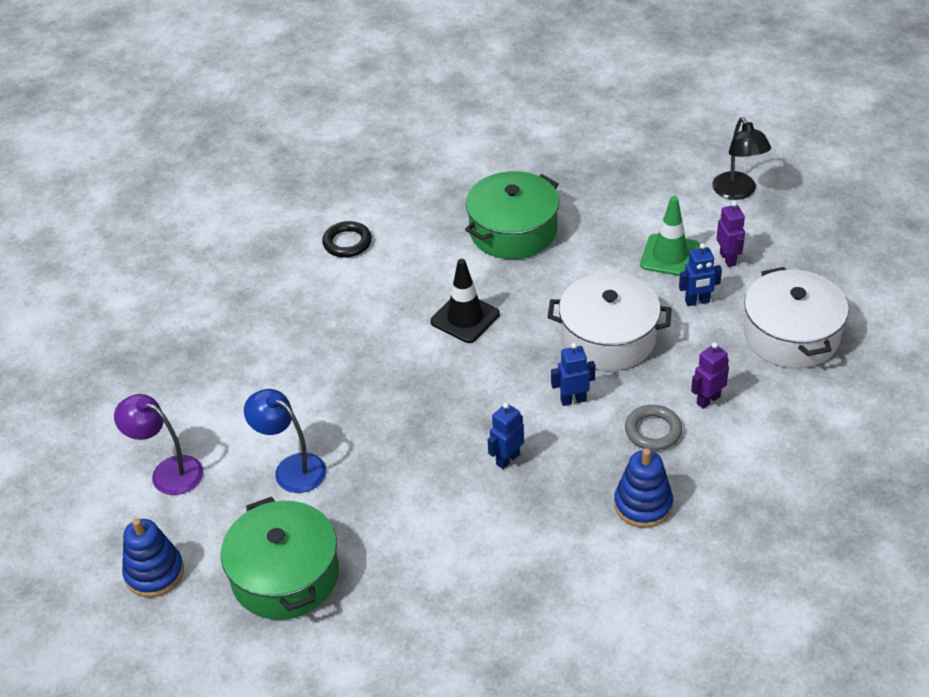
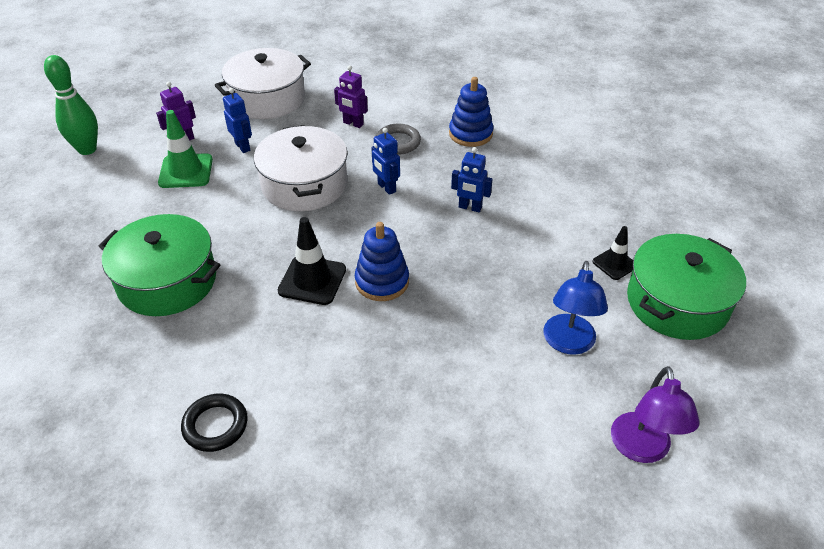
camera: 115 degrees left, 0 degrees up
(154, 573) = (753, 400): blue stacking toy -> blue stacking toy (382, 281)
(362, 548) = (614, 264): none -> black traffic cone
(737, 192) = (87, 149): black lamp -> green bowling pin

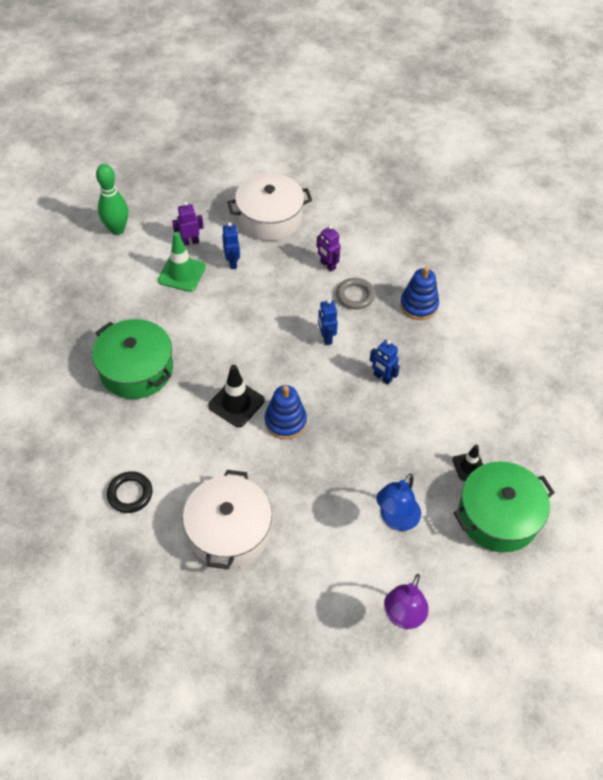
camera: 20 degrees right, 10 degrees up
(304, 184) = (265, 314): white pot -> white pot (229, 531)

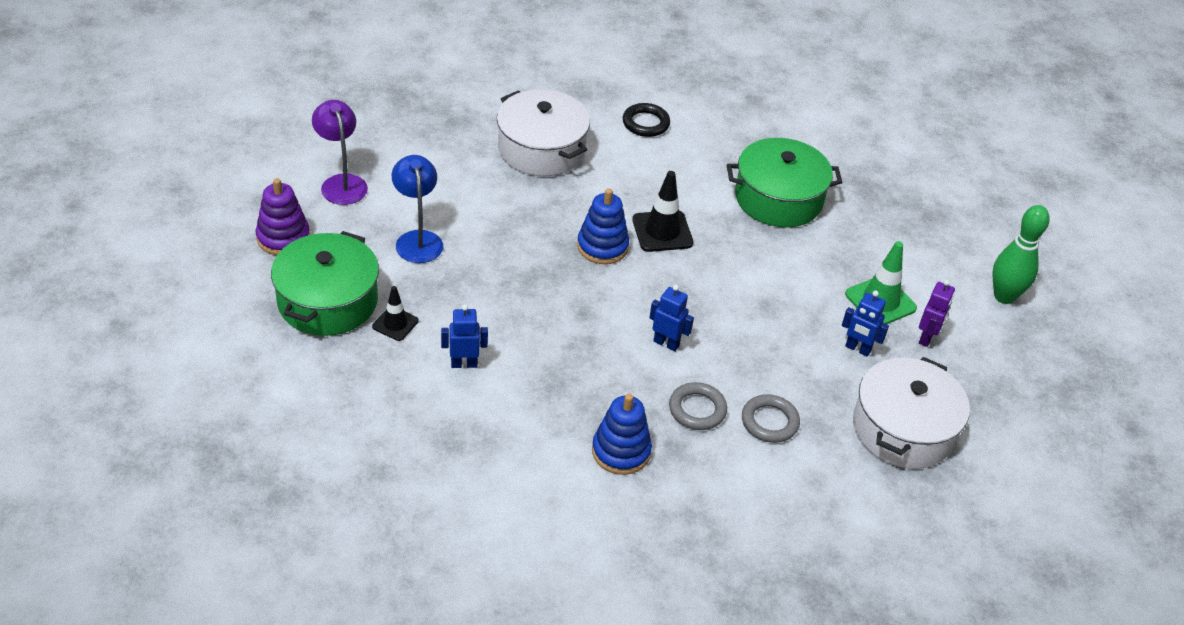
camera: 130 degrees right, 10 degrees down
(327, 265) = (769, 422): purple robot -> grey ring
(382, 377) = (566, 345): blue robot -> blue robot (464, 364)
(487, 595) = (283, 238): none -> purple stacking toy

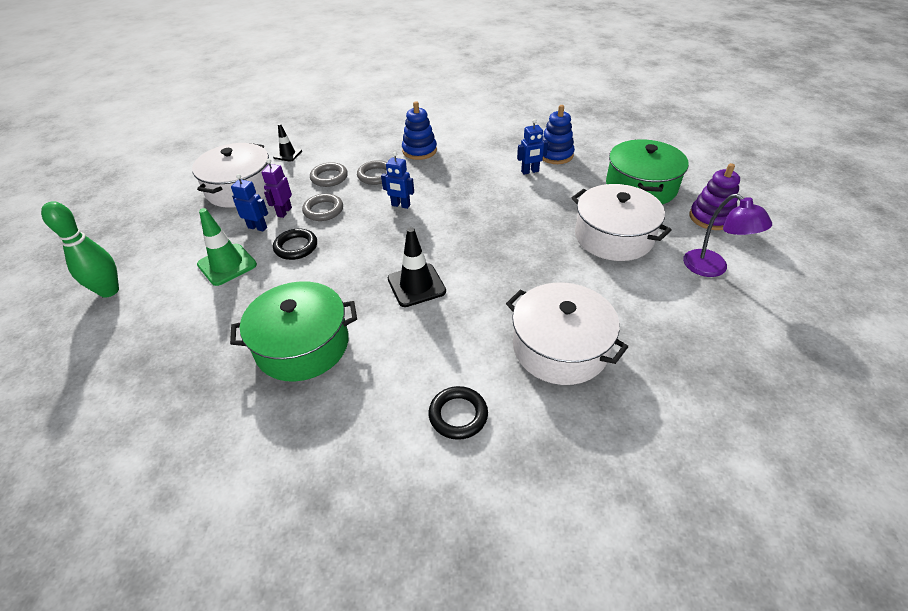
camera: 175 degrees right, 0 degrees up
(395, 324) = (587, 183): black traffic cone -> black traffic cone (288, 154)
(417, 239) = (613, 236): blue lamp -> white pot
(602, 246) = (465, 261): blue stacking toy -> blue stacking toy (555, 155)
(773, 358) = (323, 210): none -> grey ring
(802, 308) = (296, 247): none -> black ring
(926, 337) = (198, 245): purple robot -> purple robot (284, 212)

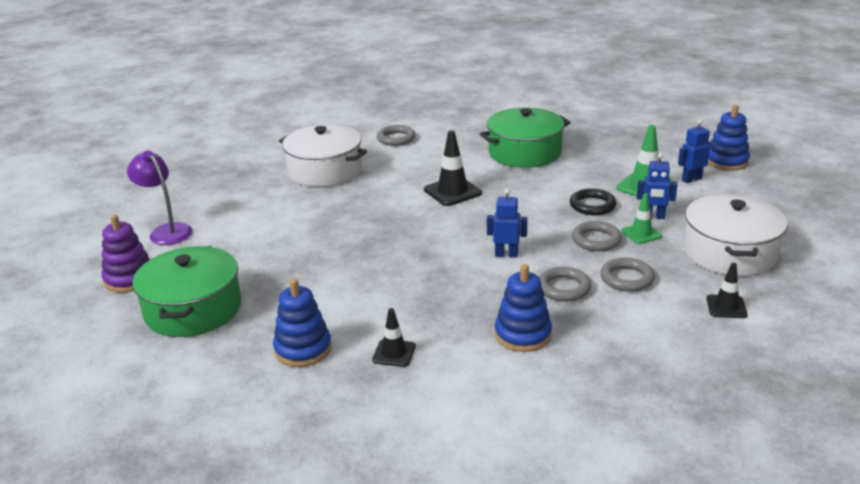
camera: 170 degrees right, 15 degrees down
(109, 291) = (726, 161): green bowling pin -> blue stacking toy
(284, 212) = (641, 234): purple robot -> green traffic cone
(458, 415) = (396, 139): black ring -> grey ring
(499, 148) = (394, 353): none -> black traffic cone
(530, 171) = (344, 316): blue robot -> blue robot (691, 179)
(613, 236) = (254, 248): white pot -> none

